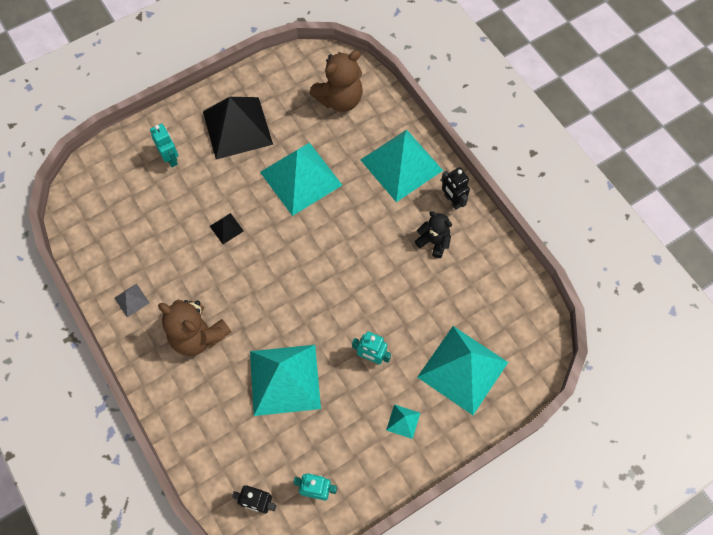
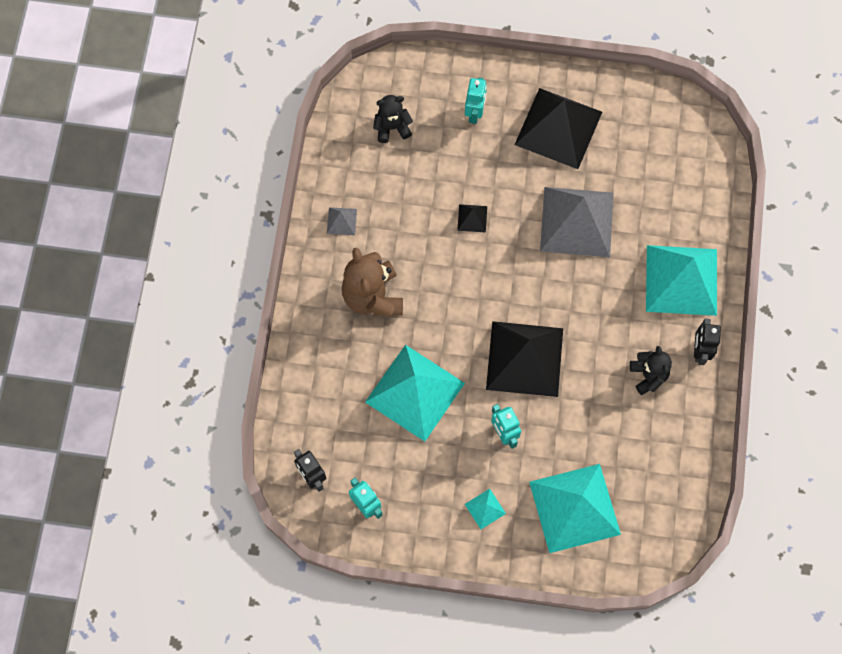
camera: 40 degrees right, 5 degrees up
(118, 209) = (392, 127): none -> black teddy bear
(301, 178) = (577, 222): turquoise pyramid -> grey pyramid
(340, 99) = (677, 171): brown teddy bear -> none
(342, 295) = (525, 359): none -> black pyramid

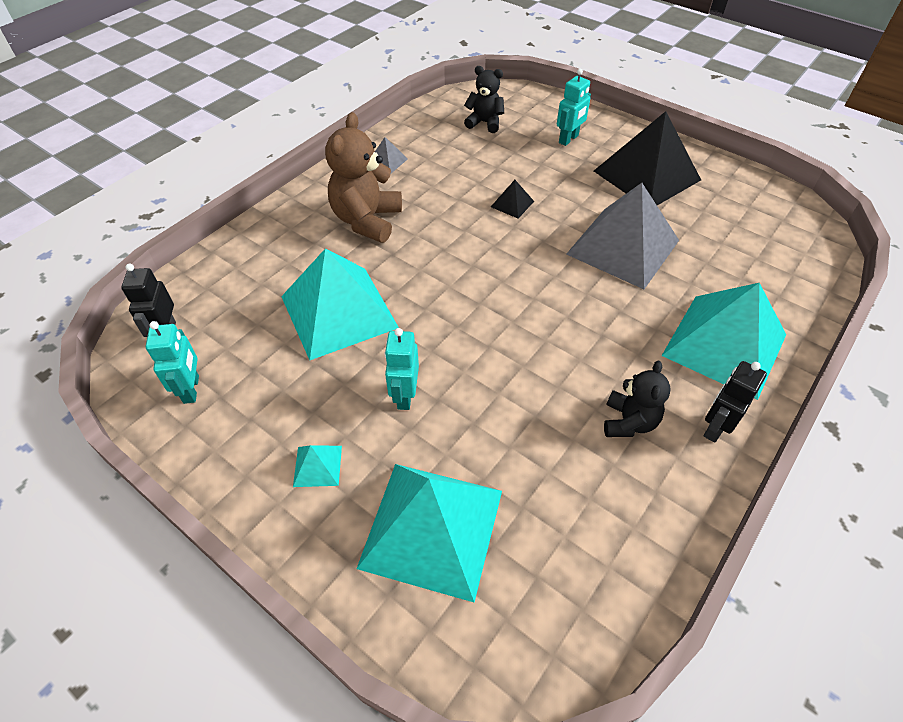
camera: 30 degrees right, 20 degrees down
(525, 359) = (483, 336): black pyramid -> none

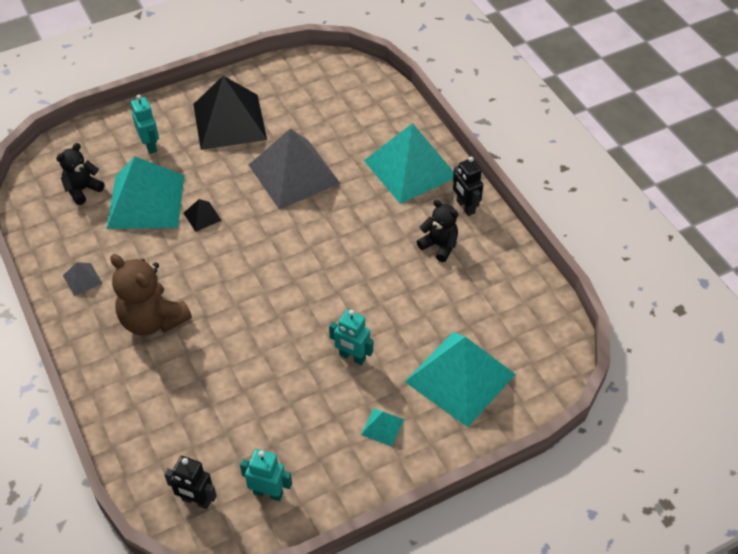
camera: 65 degrees left, 0 degrees up
(338, 311) = (247, 372): turquoise pyramid -> turquoise pyramid (146, 201)

